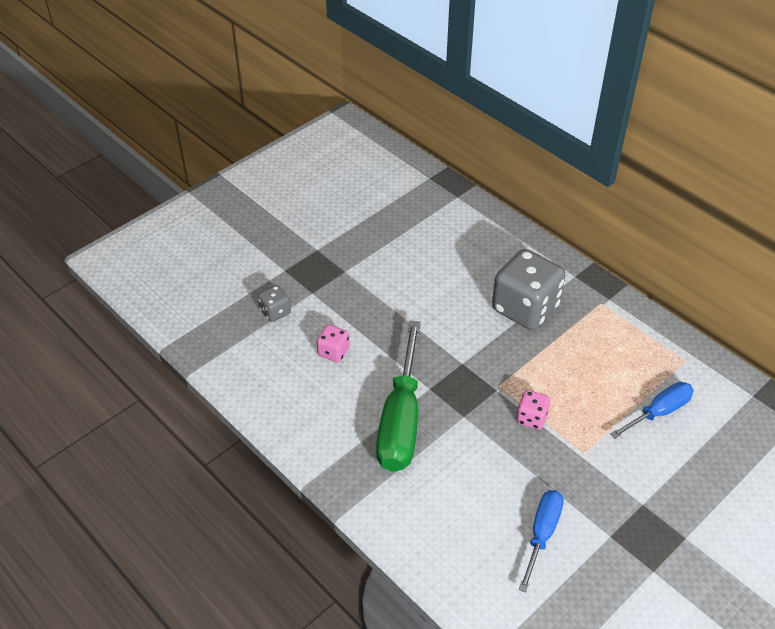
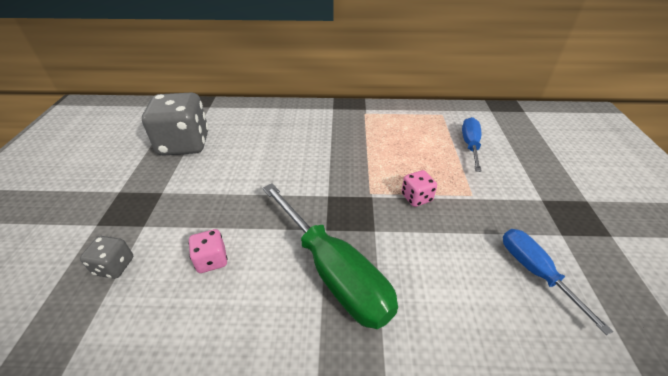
camera: 45 degrees left, 5 degrees down
(525, 308) = (327, 139): grey dice -> grey dice (184, 144)

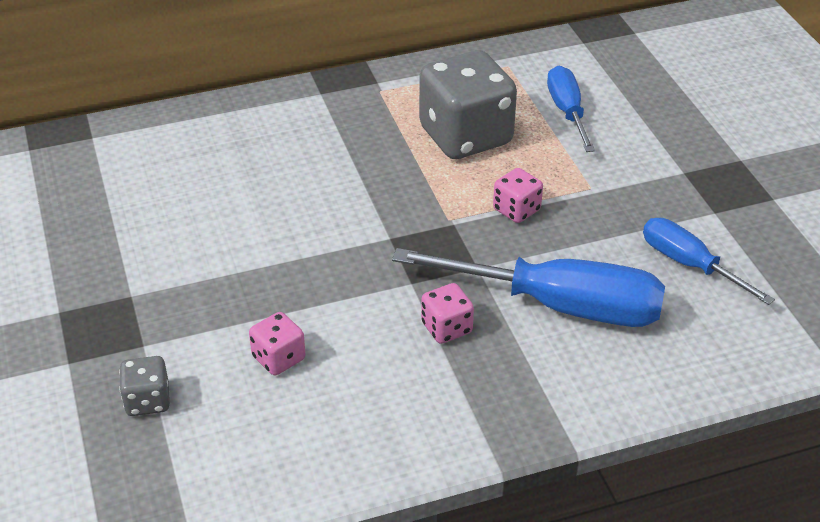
camera: 20 degrees left, 0 degrees up
(184, 144) = (104, 214): grey dice -> grey dice (465, 136)
(333, 271) = (446, 328): green screwdriver -> pink dice
(421, 277) = (557, 306): none -> blue screwdriver

